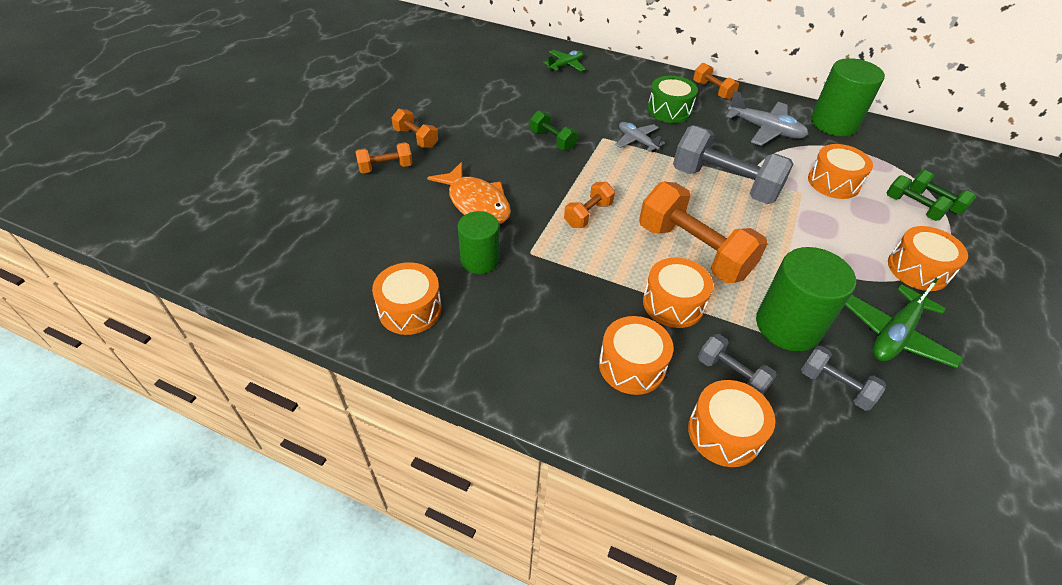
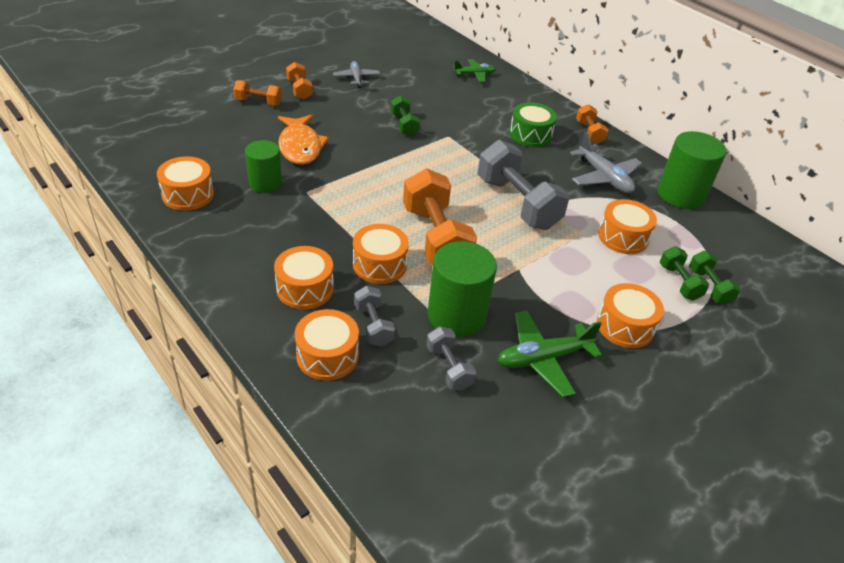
camera: 25 degrees right, 5 degrees down
(588, 214) = (377, 184): orange dumbbell -> none
(637, 141) = (475, 148): grey plane -> grey plane (356, 78)

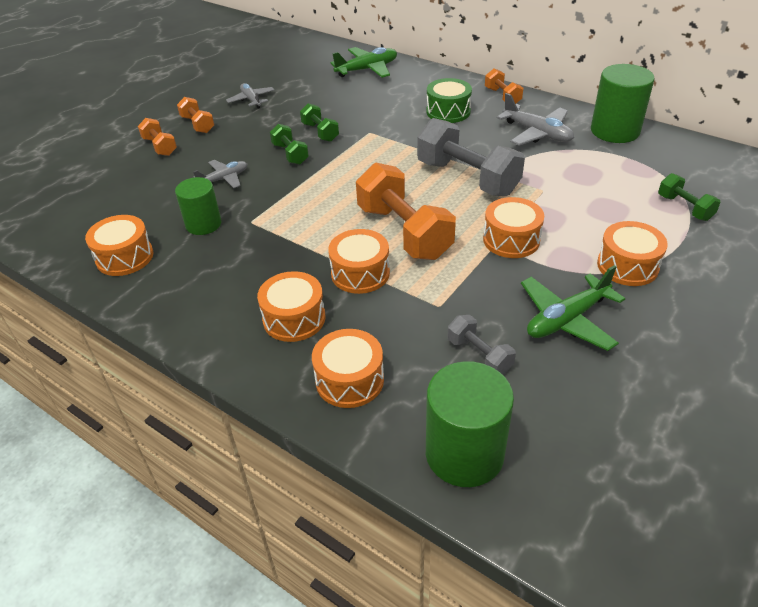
camera: 10 degrees left, 0 degrees up
(258, 102) = (160, 146): orange dumbbell -> orange dumbbell turned 60 degrees clockwise
(300, 146) = (224, 179): orange fish -> grey plane
(373, 325) = (382, 335): grey dumbbell -> none
(456, 315) = (461, 301): green cylinder -> green cylinder (464, 453)
(474, 74) = (367, 69): green plane -> green plane, size x1.56
(623, 237) = (582, 183): orange drum -> orange drum (511, 240)
(679, 282) = (655, 211): green dumbbell -> green dumbbell (290, 154)

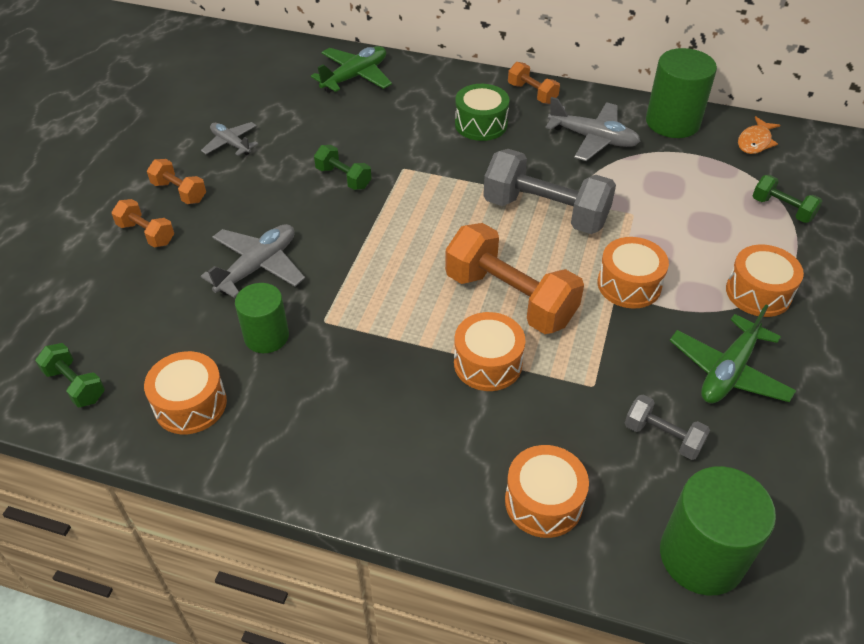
camera: 20 degrees left, 5 degrees up
(224, 179) = (258, 267): grey plane -> grey plane, size x1.56
(290, 154) = (322, 216): green dumbbell -> green dumbbell (75, 385)
(294, 318) = (443, 440): orange drum -> none
(685, 155) = (755, 142): none -> orange fish

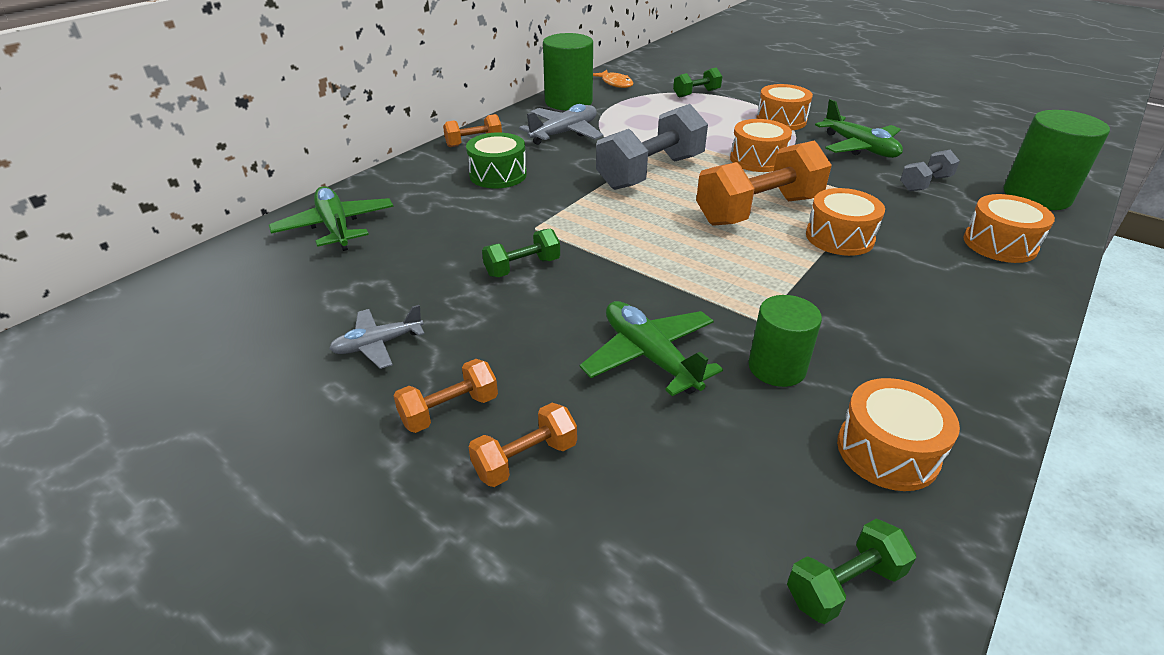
camera: 70 degrees left, 10 degrees down
(258, 267) = (650, 357): grey plane -> green plane

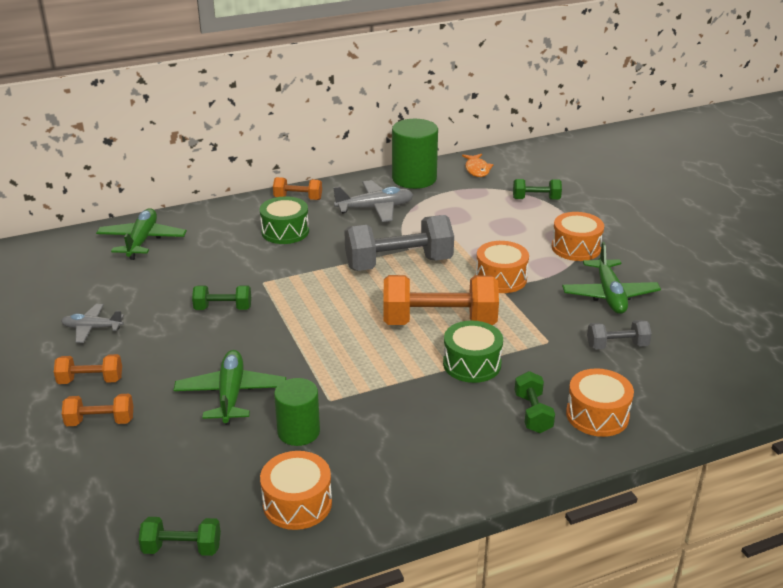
camera: 30 degrees right, 5 degrees down
(839, 237) = (472, 364): orange drum -> green drum
(952, 261) = (533, 413): none -> green dumbbell
(1036, 196) = (706, 390): green cylinder -> none

